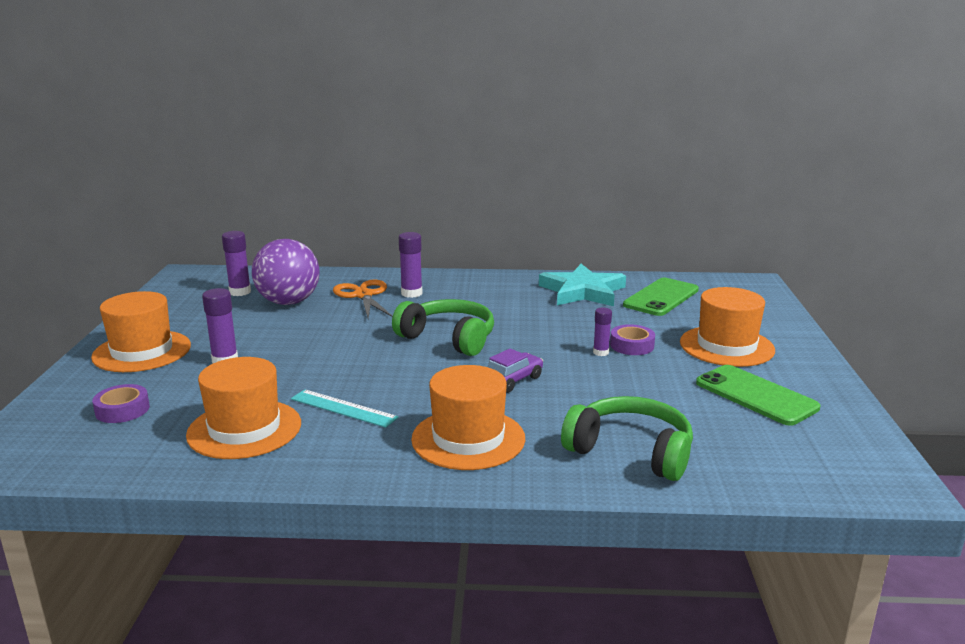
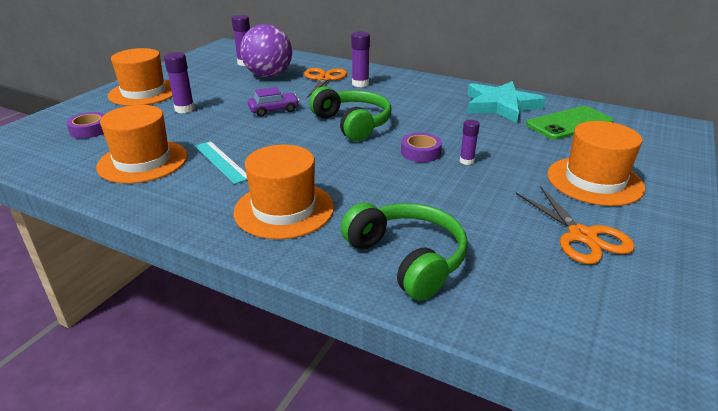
camera: 25 degrees right, 10 degrees up
(512, 380) = (368, 168): purple car -> purple car (274, 110)
(632, 345) = (501, 161): purple tape -> purple tape (420, 152)
(756, 395) = (582, 236): green phone -> orange scissors

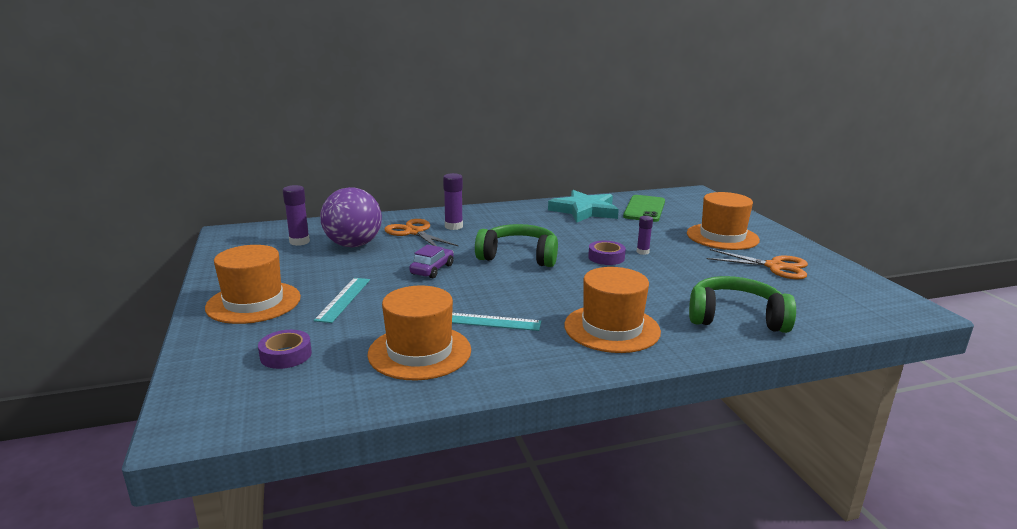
camera: 45 degrees left, 10 degrees down
(184, 109) = (343, 299): purple glue stick -> turquoise ruler

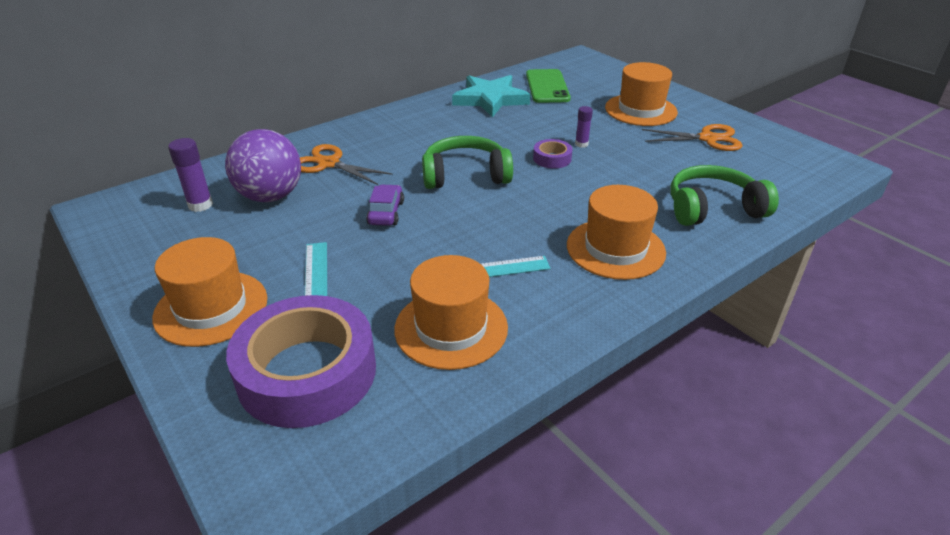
camera: 20 degrees left, 15 degrees up
(286, 355) = (307, 372): purple tape -> purple tape, size x2.36
(453, 226) = (367, 147): purple glue stick -> none

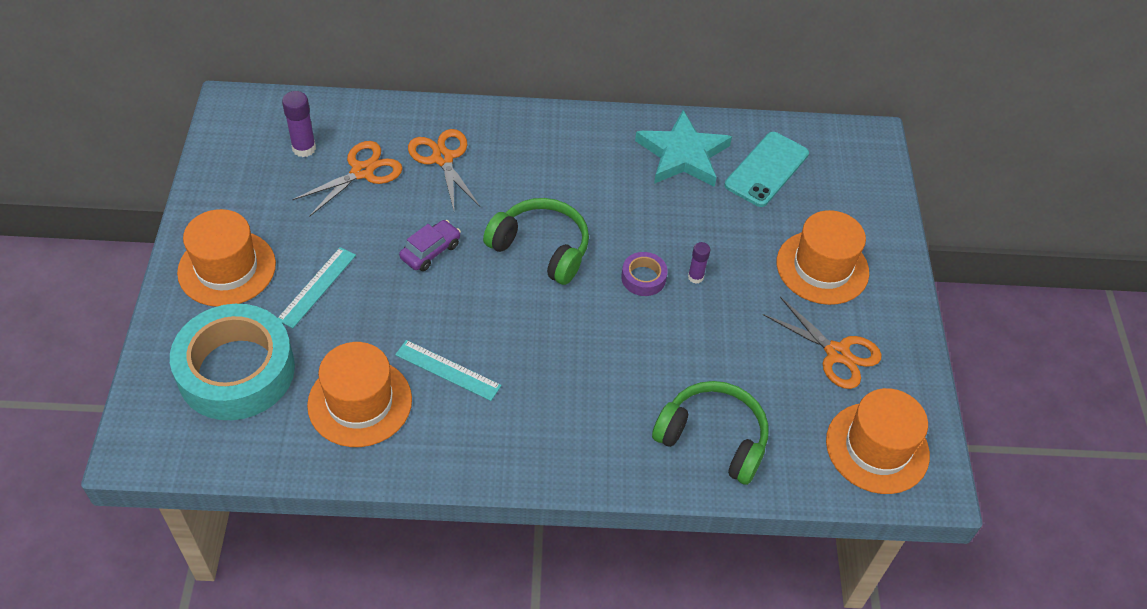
camera: 35 degrees right, 15 degrees up
(270, 196) = (362, 172): purple ball -> orange scissors
(307, 372) = (236, 371): purple tape -> turquoise tape
(547, 86) = (766, 169): green phone -> turquoise phone
(615, 249) = (567, 418): orange hat -> orange hat (877, 448)

